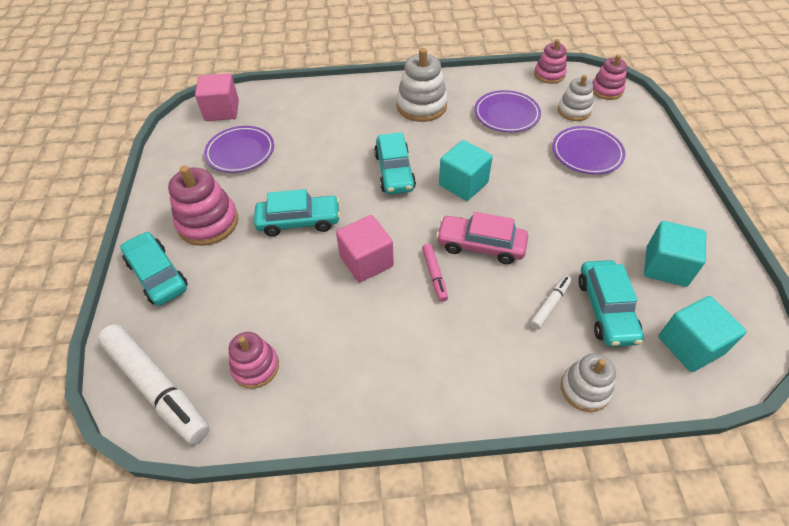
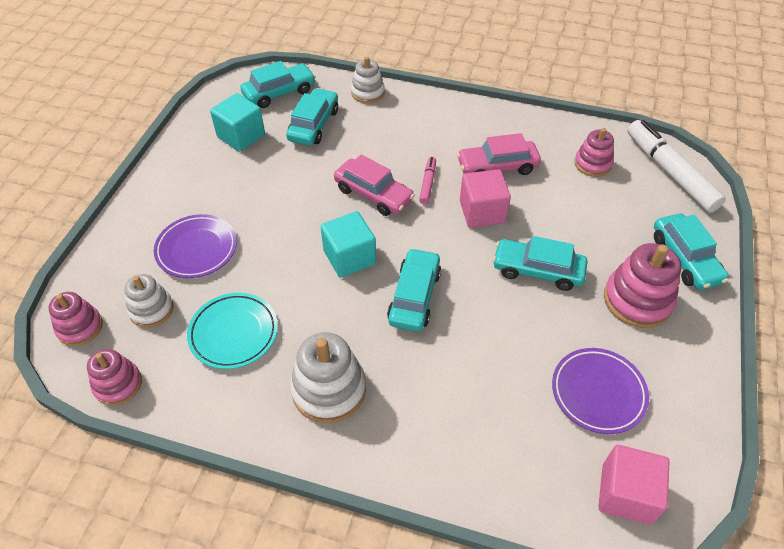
camera: 160 degrees left, 0 degrees up
(368, 322) = (497, 167): none -> pink car
(506, 115) = (234, 333): purple plate -> turquoise plate
(550, 305) = (351, 139): white marker -> none
(690, 345) = (279, 93): turquoise cube -> turquoise car

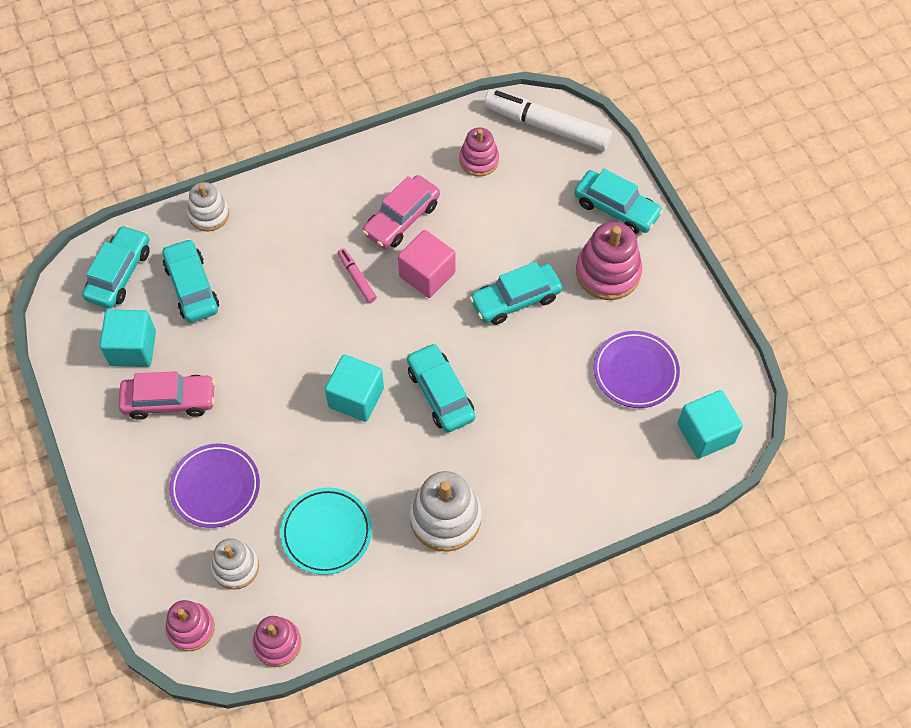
camera: 40 degrees left, 10 degrees up
(373, 194) = (319, 322): pink car -> pink car (169, 401)
(626, 494) = (705, 433): pink cube -> turquoise cube

